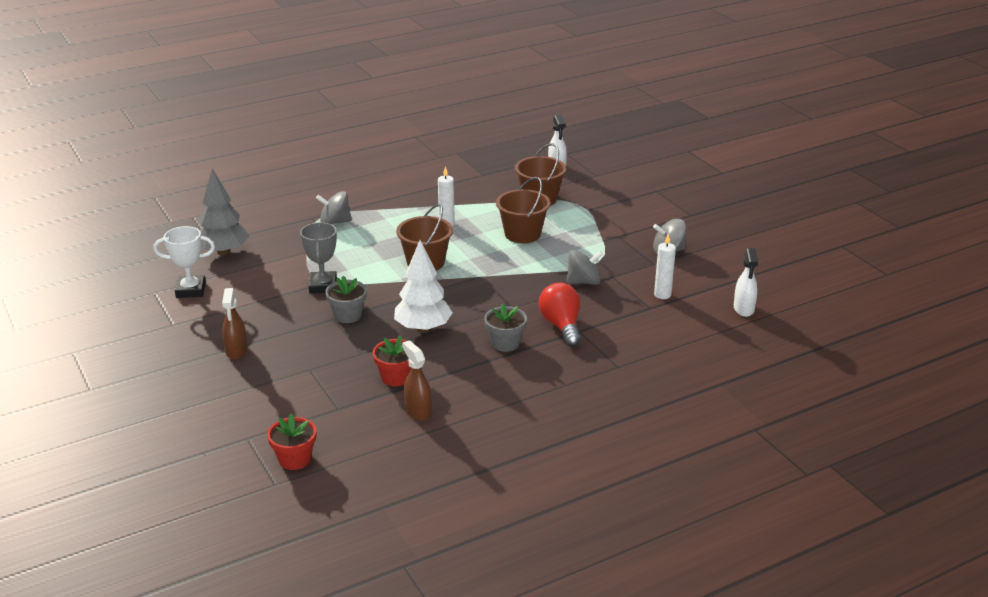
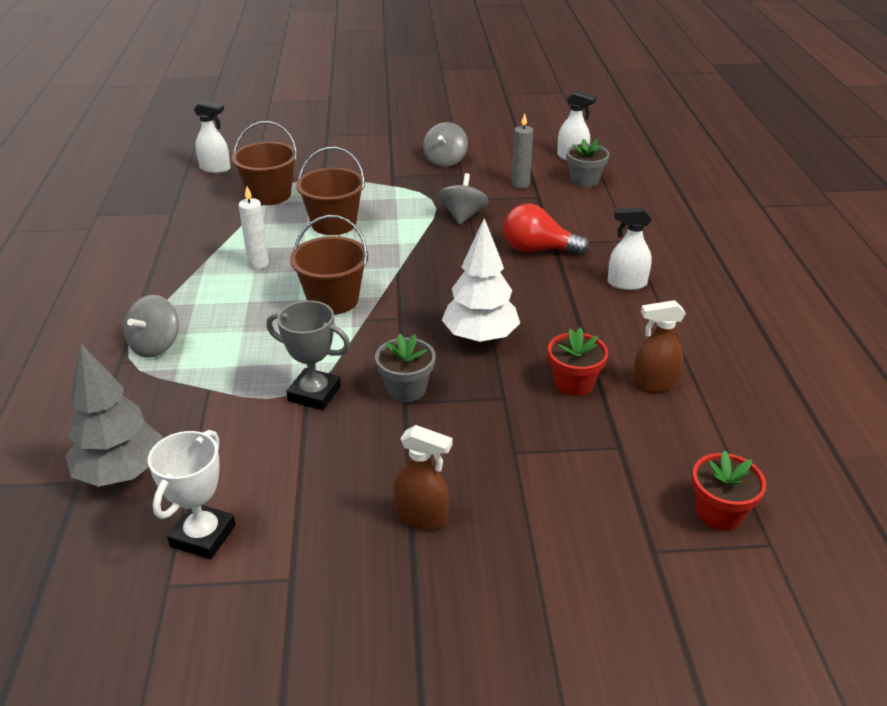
camera: 65 degrees left, 5 degrees up
(505, 343) = (548, 291): grey flower pot -> grey flower pot (584, 181)
(545, 376) = (626, 283): none -> white spray bottle
(662, 295) = (520, 185): white candle -> grey candle

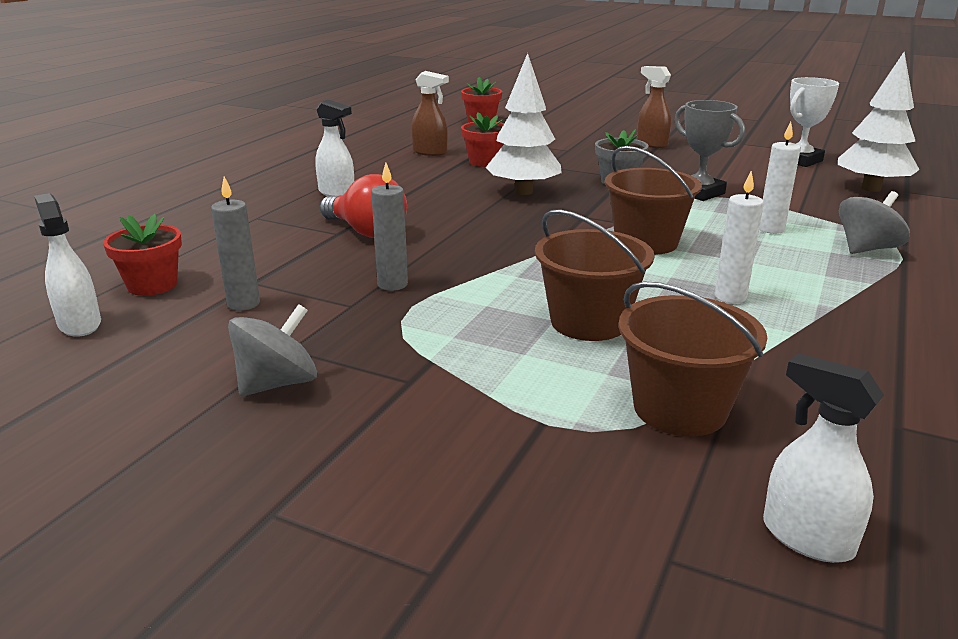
camera: 150 degrees left, 10 degrees down
(121, 473) = (870, 188): grey tree -> white tree
(236, 349) = (771, 229): none -> white candle
(463, 216) = (392, 284): grey spinning top -> grey candle
(584, 181) = (152, 285): grey flower pot -> red flower pot

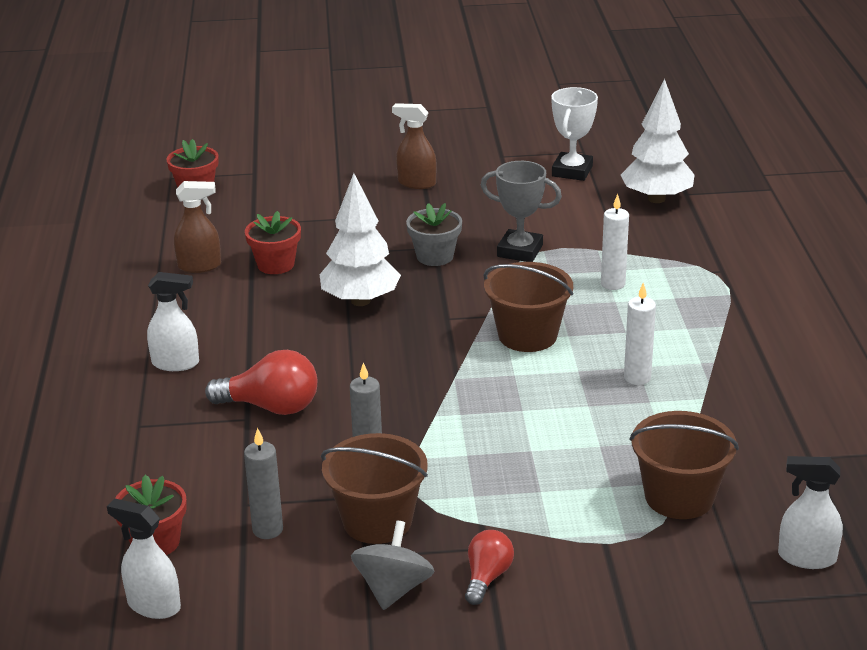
camera: 30 degrees left, 5 degrees up
(377, 407) = (487, 577): none -> red light bulb
(588, 322) = (558, 443): brown bucket -> brown bucket (377, 521)
(866, 249) = (698, 285): grey spinning top -> none

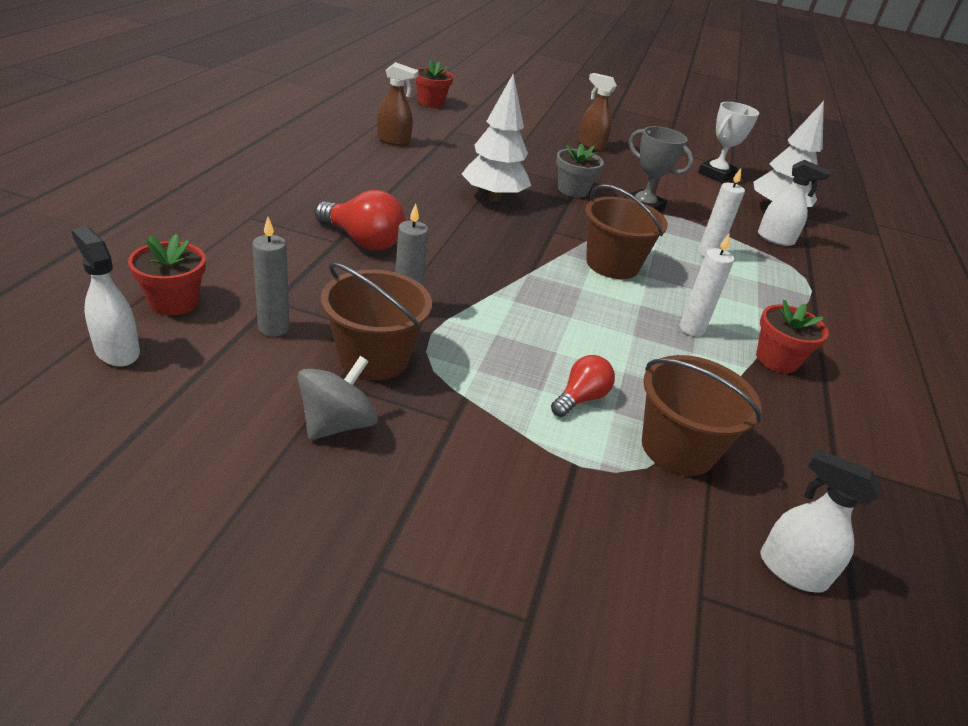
camera: 15 degrees right, 5 degrees up
(176, 363) = (319, 189): white spray bottle -> white spray bottle (775, 239)
(275, 264) = (448, 157): red flower pot -> red flower pot (776, 359)
(487, 577) = (434, 450): red light bulb -> red light bulb (580, 398)

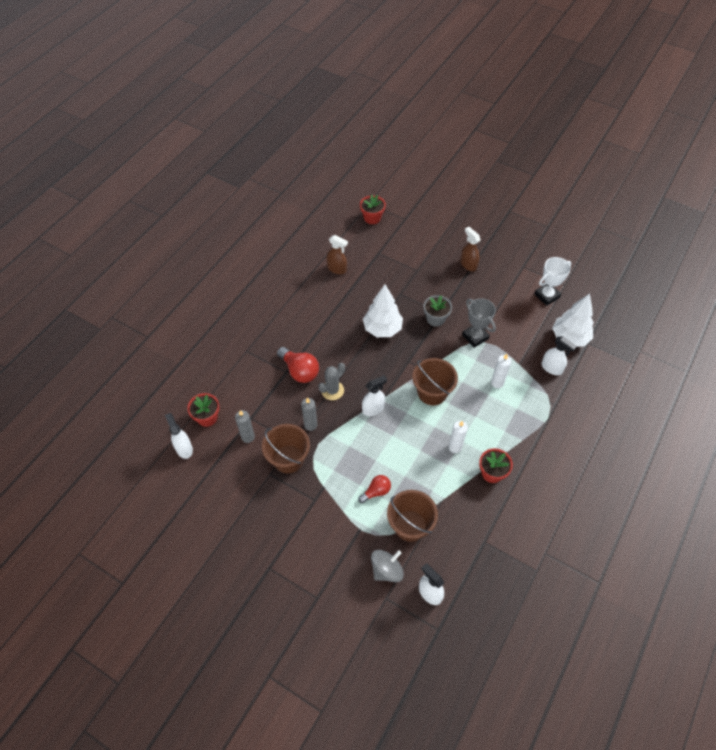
camera: 20 degrees right, 20 degrees up
(337, 424) = (266, 497): grey spinning top -> grey spinning top (386, 570)
(434, 263) = (332, 390): none -> grey cactus
(519, 284) = (373, 409): none -> white spray bottle

